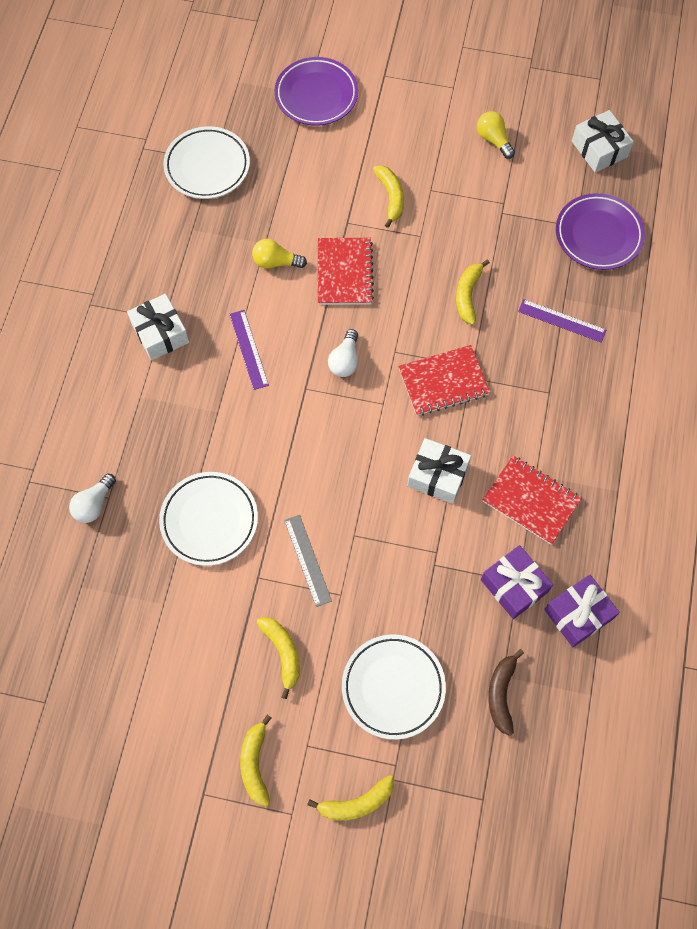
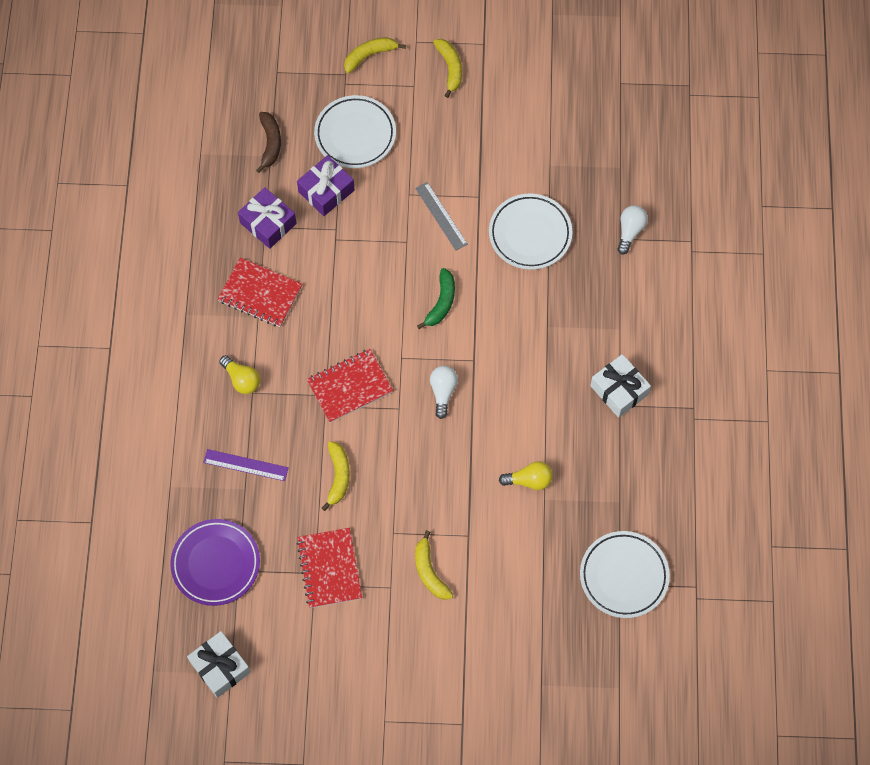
camera: 170 degrees right, 0 degrees up
(249, 349) = (533, 388): purple ruler -> none
(283, 653) = (446, 145): yellow banana -> none
(316, 95) = (531, 684): purple plate -> none
(328, 457) = (441, 302): none -> green banana
(344, 273) = (460, 480): red notebook -> red notebook (329, 568)
(437, 476) = (343, 302): white gift -> none
(493, 140) = (333, 659): yellow light bulb -> yellow light bulb (242, 379)
(578, 614) = (214, 210): purple gift -> purple gift (326, 191)

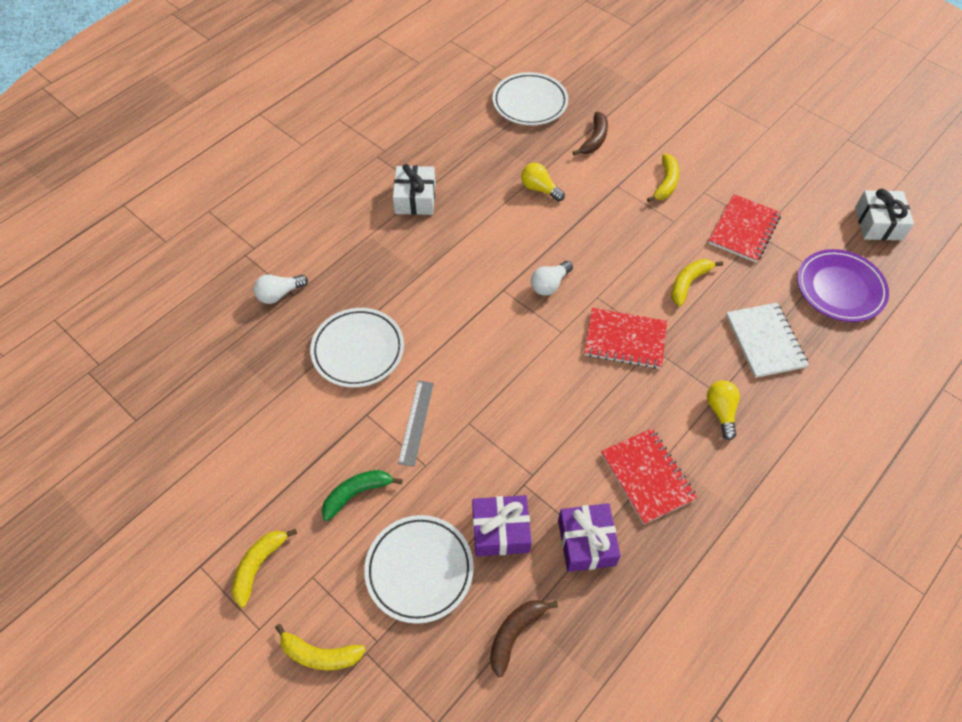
camera: 140 degrees left, 10 degrees down
(246, 465) = (765, 341): purple ruler -> white notebook
(441, 302) = (487, 350): green banana -> green banana (357, 493)
(529, 576) = (594, 139): none -> brown banana

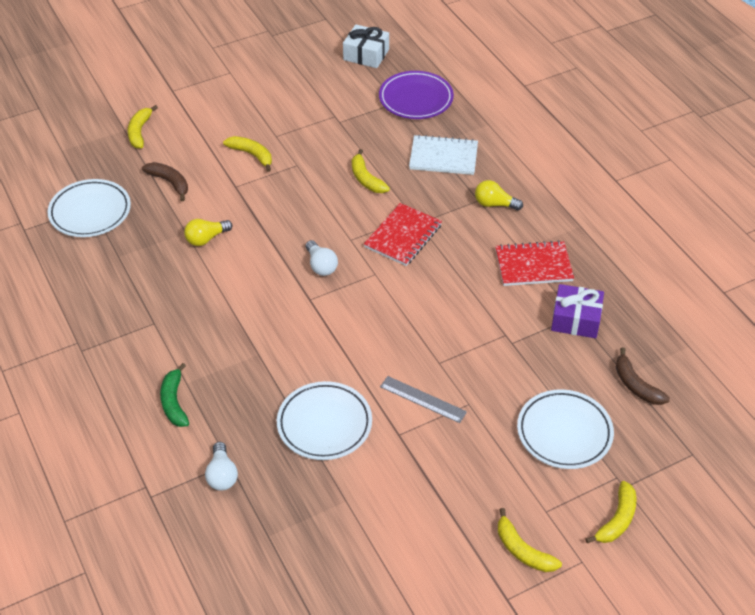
camera: 70 degrees left, 10 degrees down
(357, 493) = (477, 460): green banana -> green banana (174, 402)
(415, 198) = (160, 334): white gift -> none
(500, 531) = (548, 369): purple gift -> none
(645, 96) = (139, 132): none -> yellow banana
(744, 230) = (330, 128): red notebook -> none

